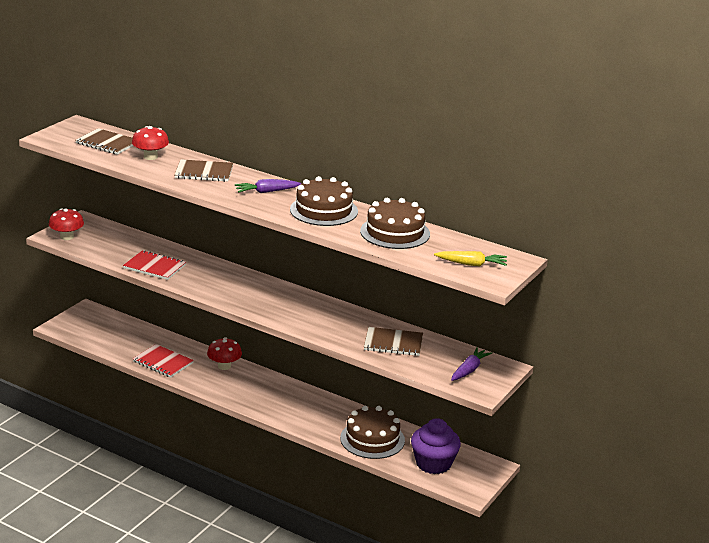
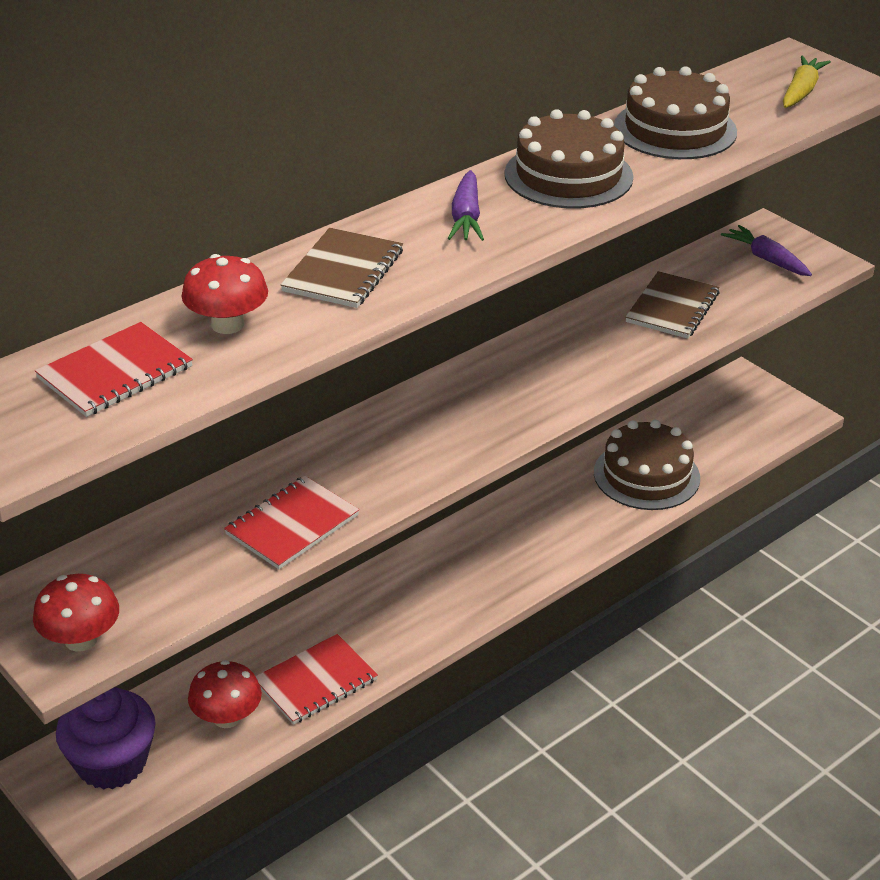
camera: 70 degrees left, 10 degrees up
(107, 143) = (115, 372): brown notebook -> red notebook
(224, 366) = (364, 599): red mushroom -> red mushroom (227, 717)
(433, 463) = (724, 431): purple cupcake -> purple cupcake (111, 763)

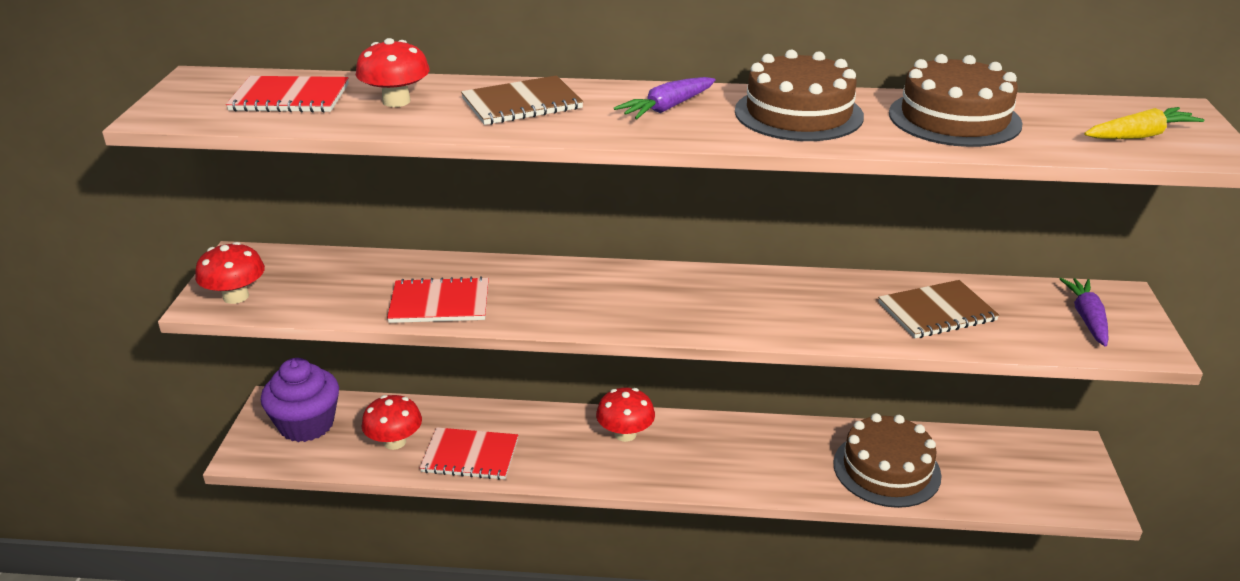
camera: 45 degrees right, 5 degrees down
(420, 574) = (625, 434): none -> red mushroom

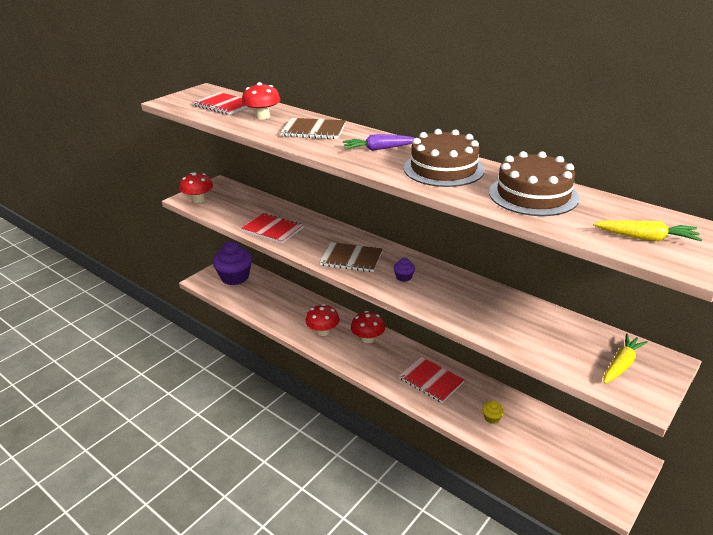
camera: 35 degrees right, 0 degrees up
(395, 442) = (262, 299): red mushroom -> red mushroom (323, 331)
(470, 456) = (287, 319): red notebook -> red notebook (431, 380)
(725, 305) = (404, 277): none -> purple cupcake
(886, 469) = (492, 418): brown cake -> yellow cupcake
(936, 312) = (522, 324): brown notebook -> brown notebook (351, 259)
(1086, 318) = (621, 364): purple carrot -> yellow carrot

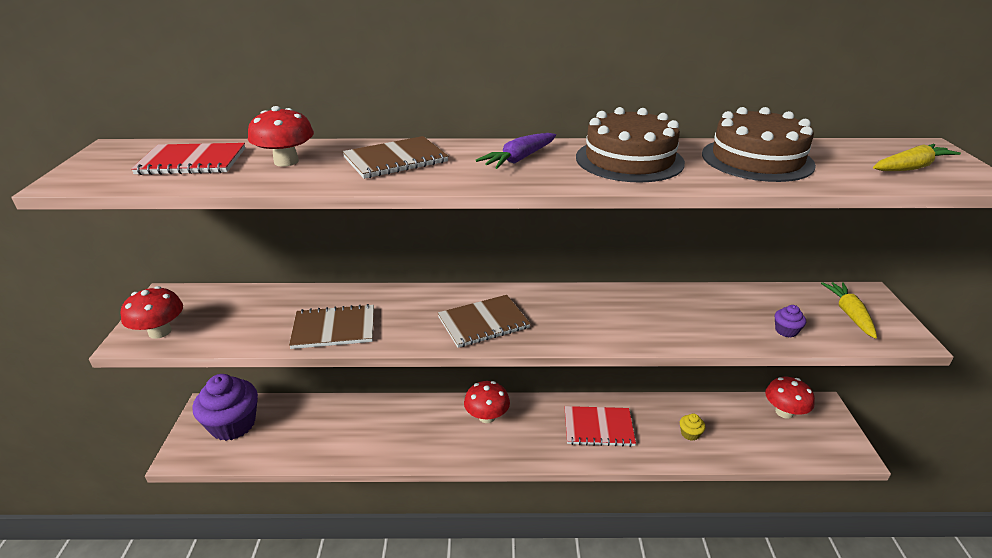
camera: 40 degrees left, 0 degrees up
(272, 229) = (334, 328): red notebook -> brown notebook
(323, 331) = (427, 436): red mushroom -> red mushroom (784, 412)
(404, 277) = (567, 318): purple cupcake -> purple cupcake (786, 331)

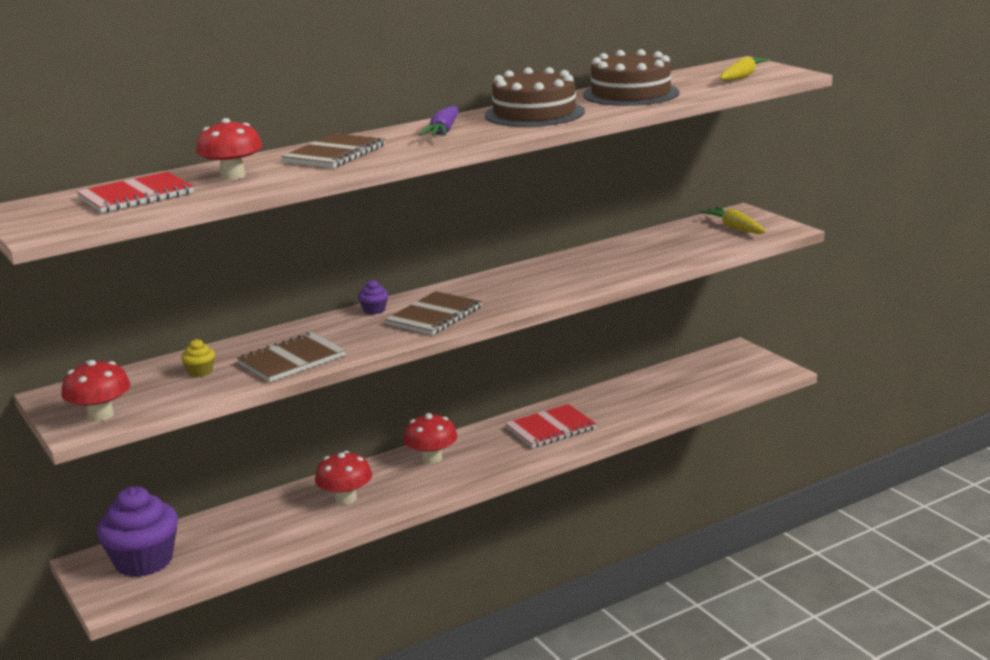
camera: 30 degrees left, 10 degrees down
(690, 434) = (638, 404): yellow cupcake -> yellow cupcake (200, 372)
(784, 412) = (707, 364): red mushroom -> red mushroom (346, 498)
(786, 331) = (695, 250): purple cupcake -> purple cupcake (374, 310)

